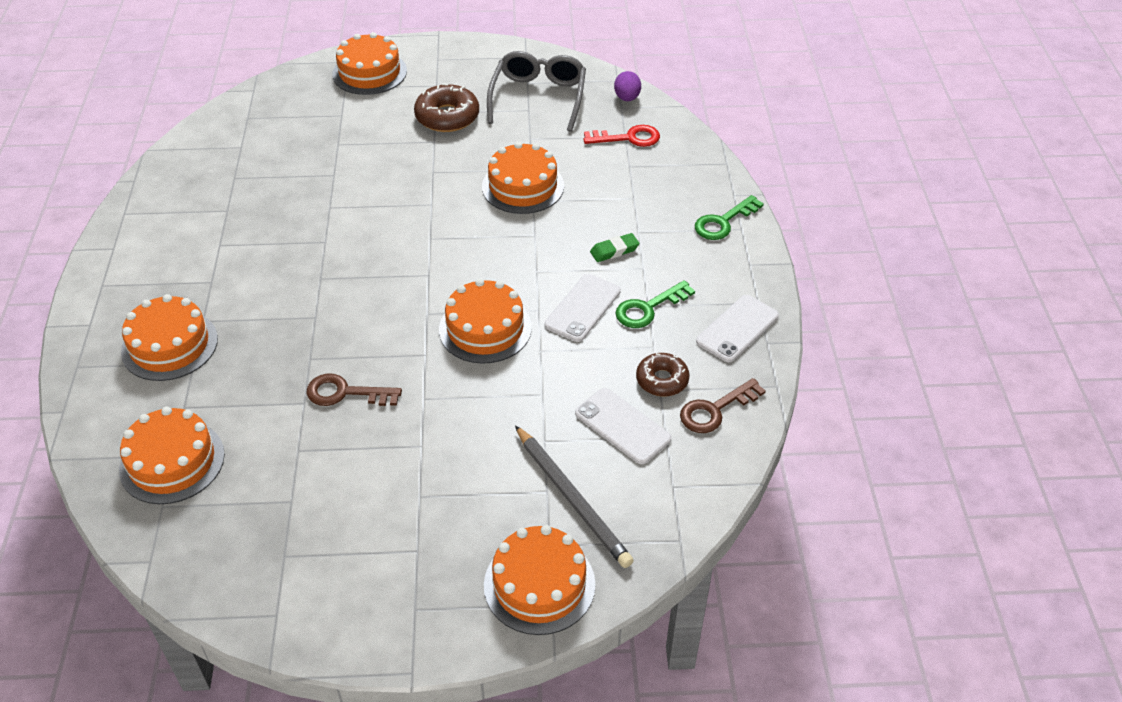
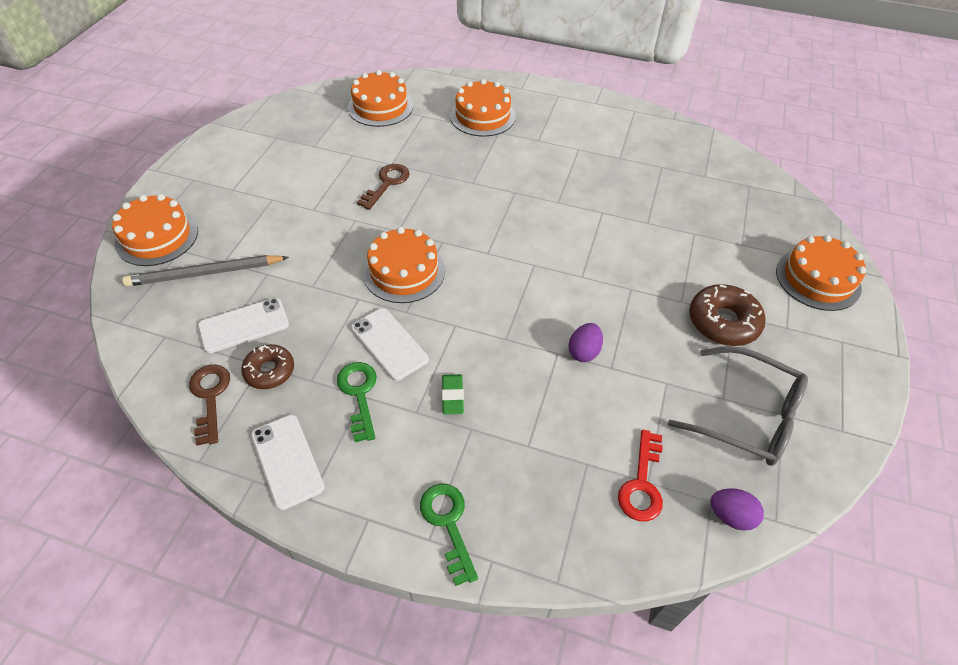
camera: 110 degrees right, 5 degrees up
(523, 186) = (584, 352): orange cake -> purple egg

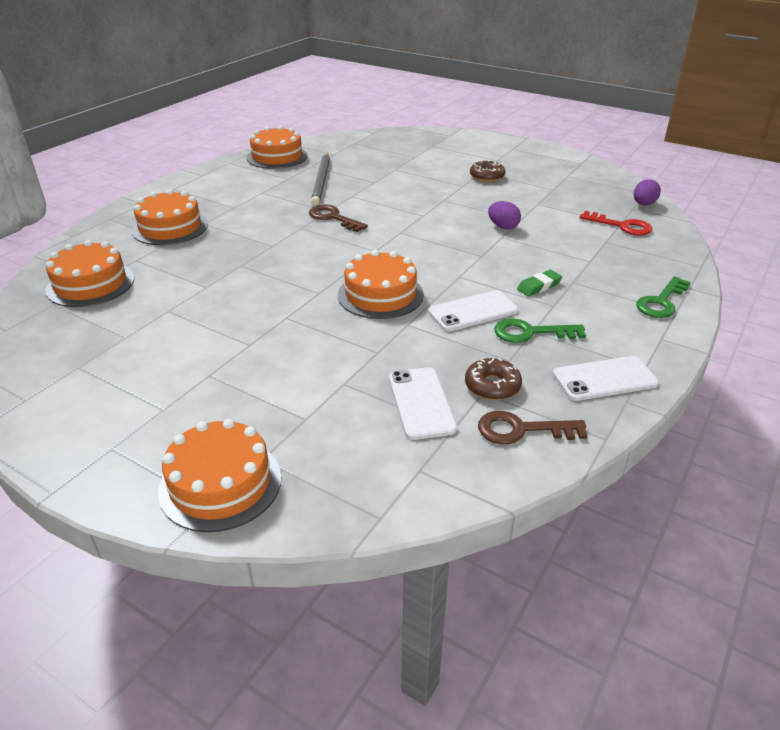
camera: 75 degrees left, 15 degrees down
(205, 273) = (320, 434): grey pencil -> grey pencil (321, 181)
(387, 183) = (238, 292): brown key -> brown key (333, 218)
(448, 524) = (661, 302): green key -> green key turned 45 degrees counterclockwise
(452, 396) = (539, 286): green eraser -> green eraser turned 45 degrees counterclockwise
(723, 322) = (487, 176): brown donut -> brown donut, size x0.66
(746, 415) = (568, 185): grey glasses -> none
(817, 279) = (457, 143): orange cake -> orange cake (277, 157)

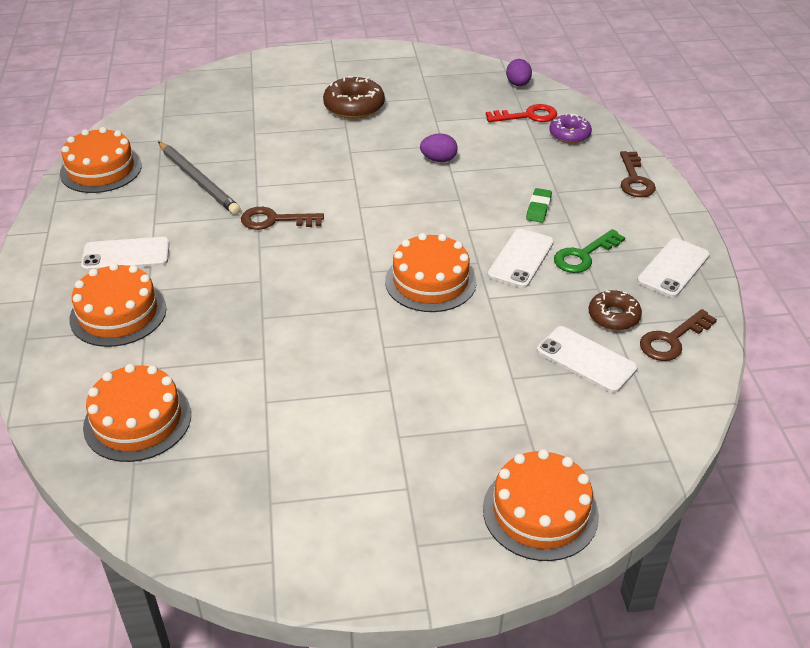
camera: 40 degrees left, 5 degrees up
(222, 201) = (126, 255): none -> white phone
(487, 176) = (354, 106): brown donut -> brown donut, size x1.53
(642, 250) = (569, 134): none -> purple donut
(661, 302) = (635, 179): green key -> brown key

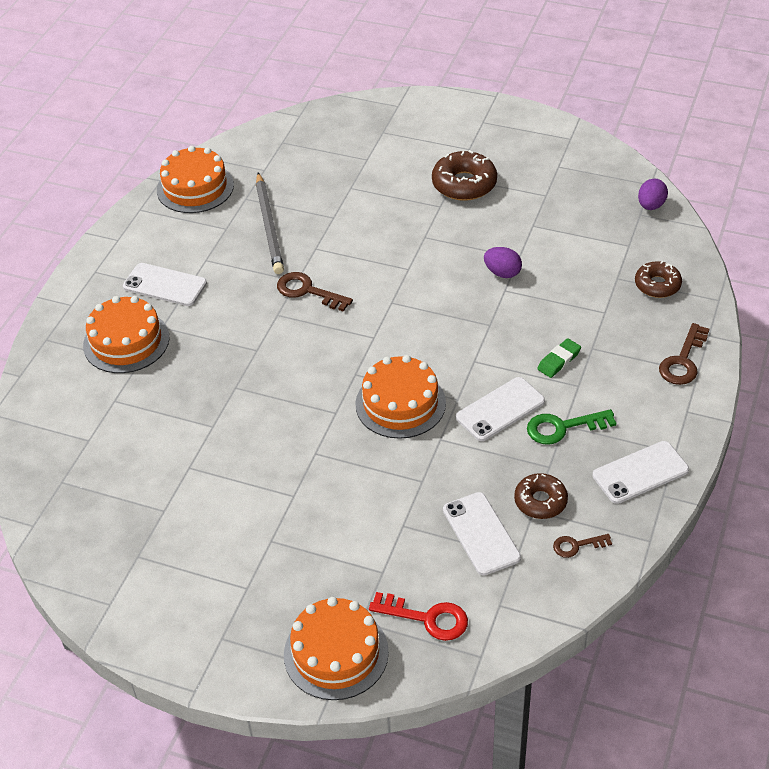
camera: 30 degrees right, 5 degrees up
(137, 420) = (85, 445): orange cake -> none
(527, 116) = (630, 248): red key -> red key (427, 618)
(569, 134) = (657, 285): purple donut -> brown donut
(672, 340) = (577, 545): brown key -> brown key, size x0.61

